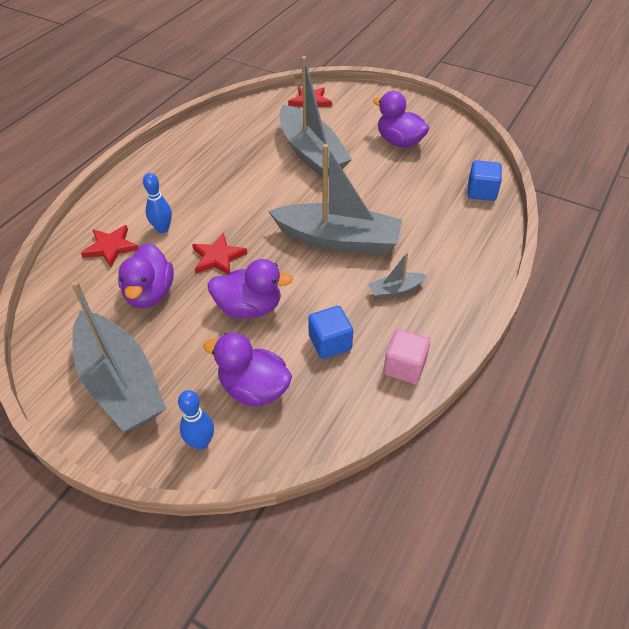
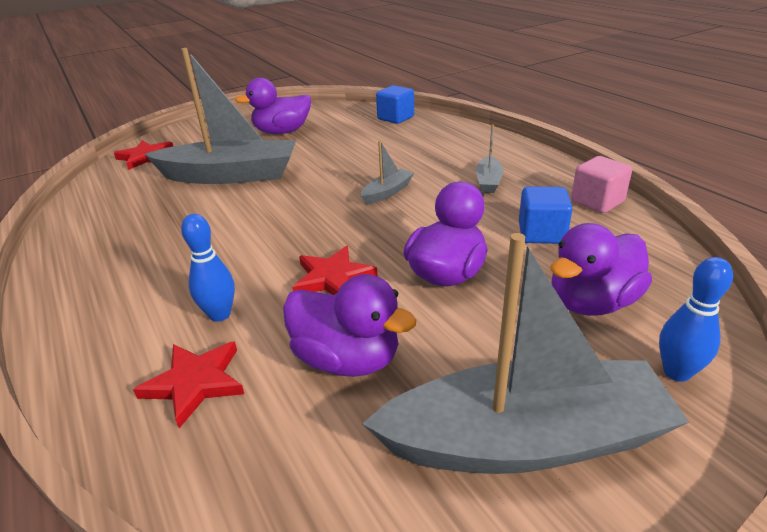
camera: 60 degrees left, 15 degrees down
(338, 240) = (387, 192): grey boat -> grey boat, size x0.43

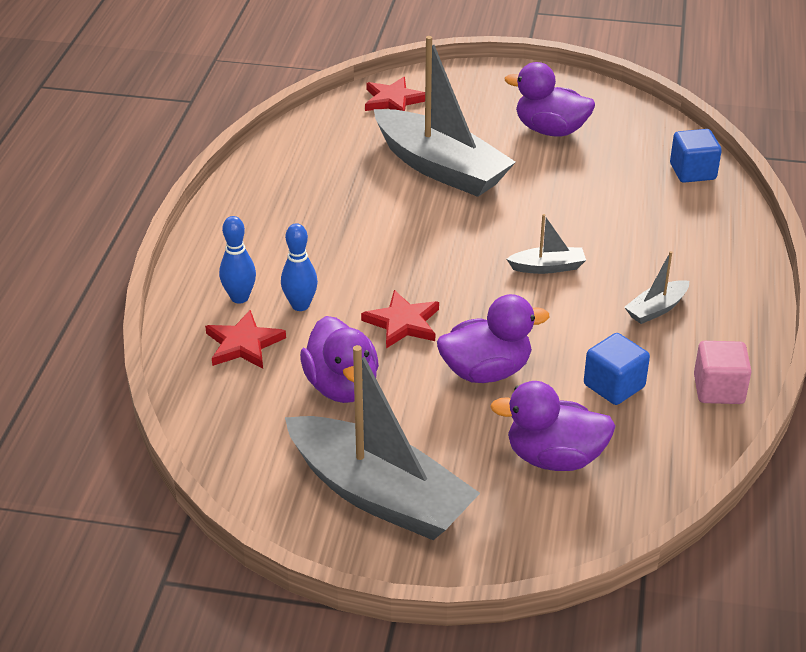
camera: 40 degrees right, 5 degrees up
(676, 372) = (529, 530): blue bowling pin -> blue bowling pin (239, 298)

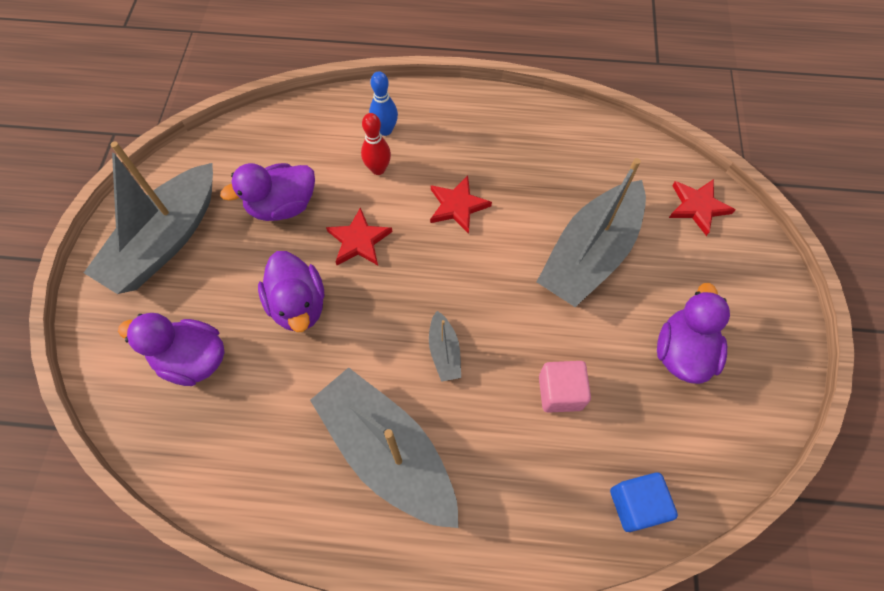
camera: 85 degrees right, 25 degrees up
(243, 344) = (331, 140): red star -> red star (457, 206)
(300, 305) = (378, 169): blue bowling pin -> red bowling pin
(554, 458) = (192, 359): purple duck -> purple duck turned 75 degrees counterclockwise
(614, 386) = (278, 409): blue cube -> none
(656, 309) = (387, 451): grey boat -> grey boat, size x2.34
(718, 389) = (270, 505): pink cube -> pink cube (560, 392)

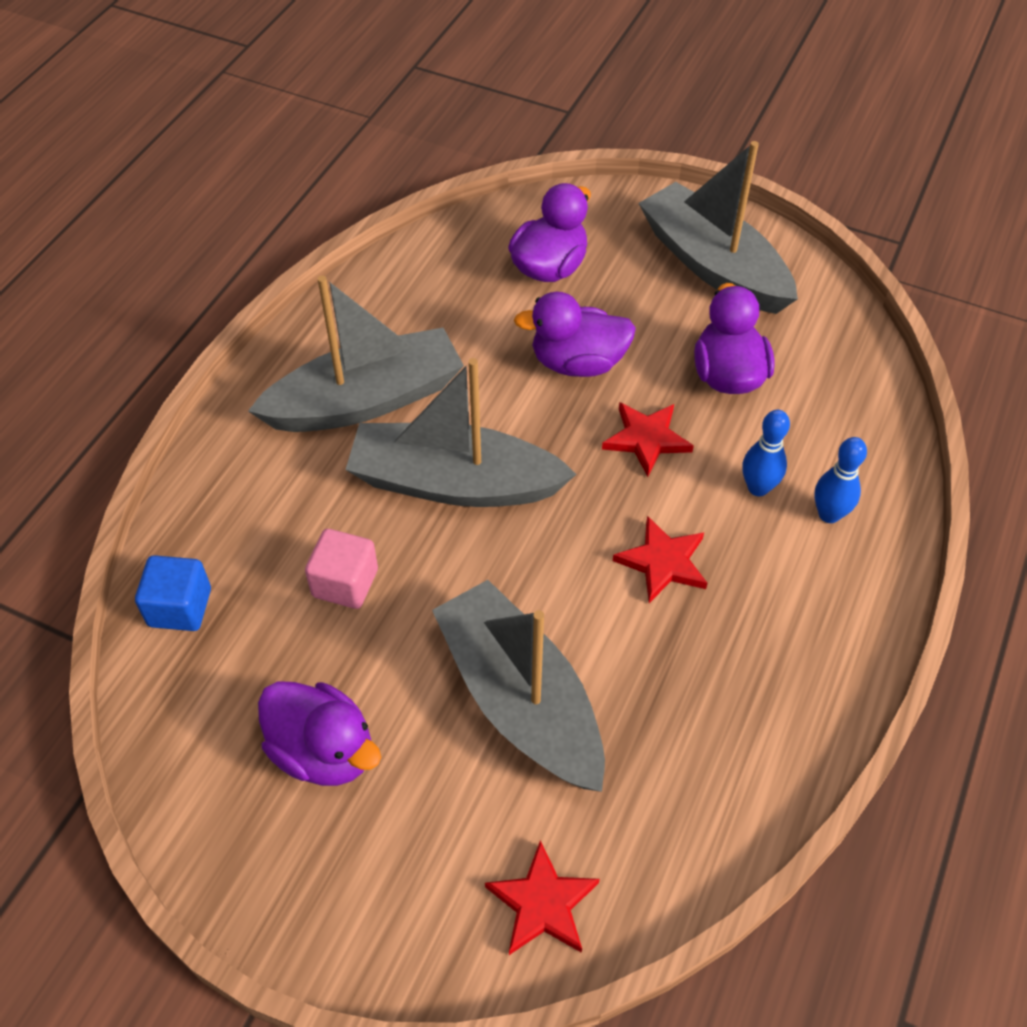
camera: 110 degrees right, 10 degrees down
(378, 169) = (758, 488): red bowling pin -> blue bowling pin
(444, 352) = (454, 483): grey boat -> grey boat, size x2.34

